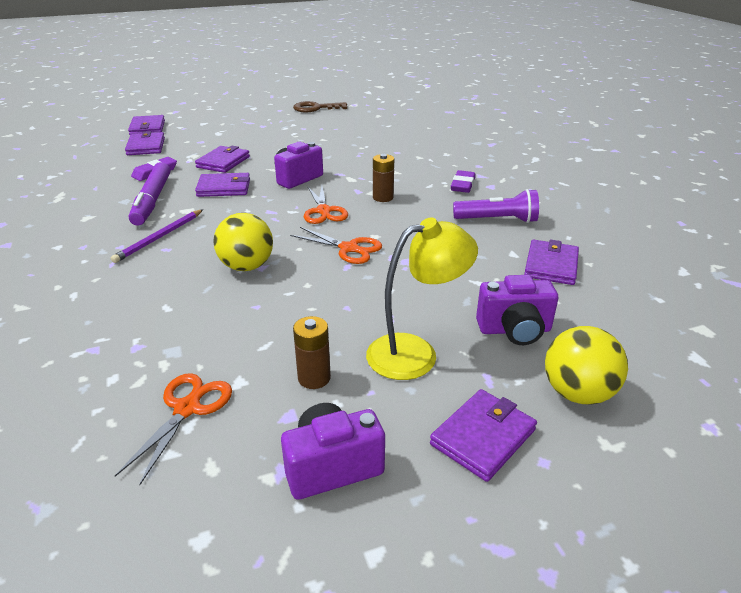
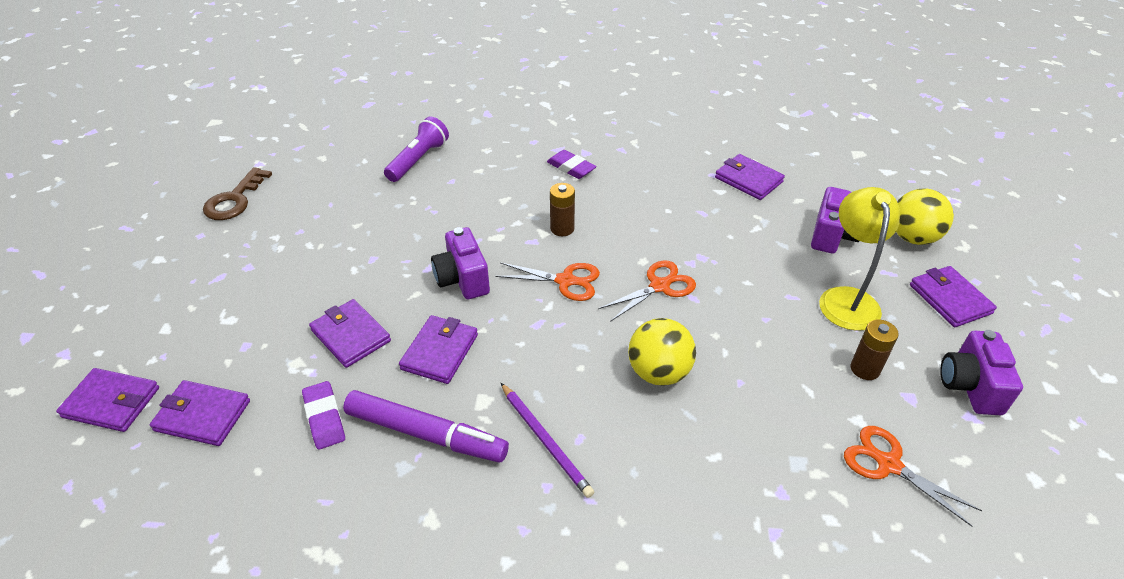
camera: 65 degrees left, 10 degrees up
(497, 220) = (656, 175): purple flashlight -> purple flashlight (418, 160)

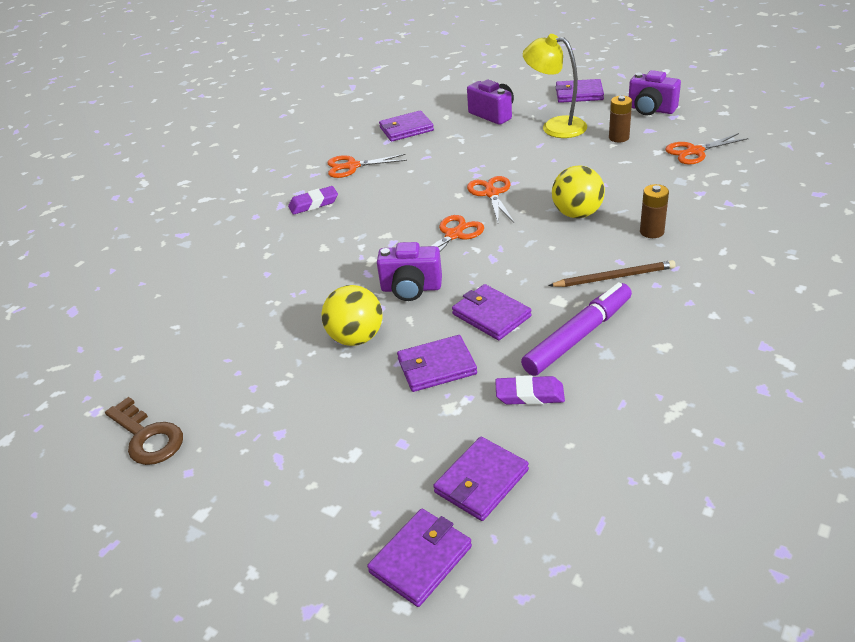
camera: 60 degrees left, 5 degrees down
(418, 160) = (213, 289): purple flashlight -> none
(545, 441) = (614, 277): purple pencil -> brown pencil
(562, 228) = (389, 224): brown battery -> brown battery (651, 231)
(650, 168) = (352, 166): none -> orange scissors
(912, 237) = (517, 89): yellow ball -> yellow ball (356, 338)

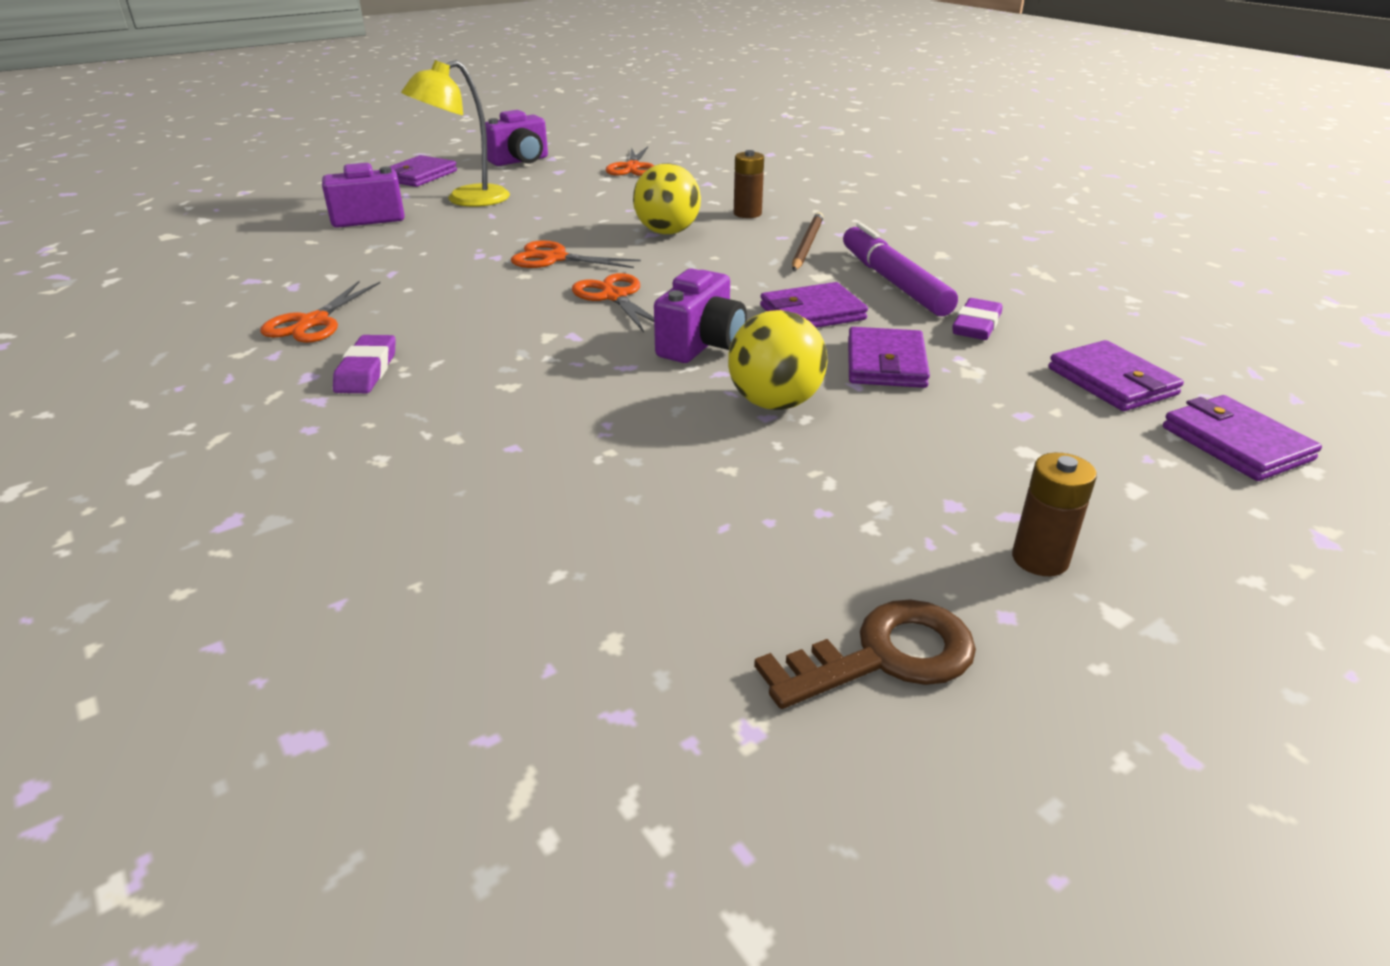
camera: 70 degrees left, 5 degrees down
(406, 129) = (288, 268): purple wallet -> none
(619, 137) = (548, 183): brown battery -> brown battery (1040, 559)

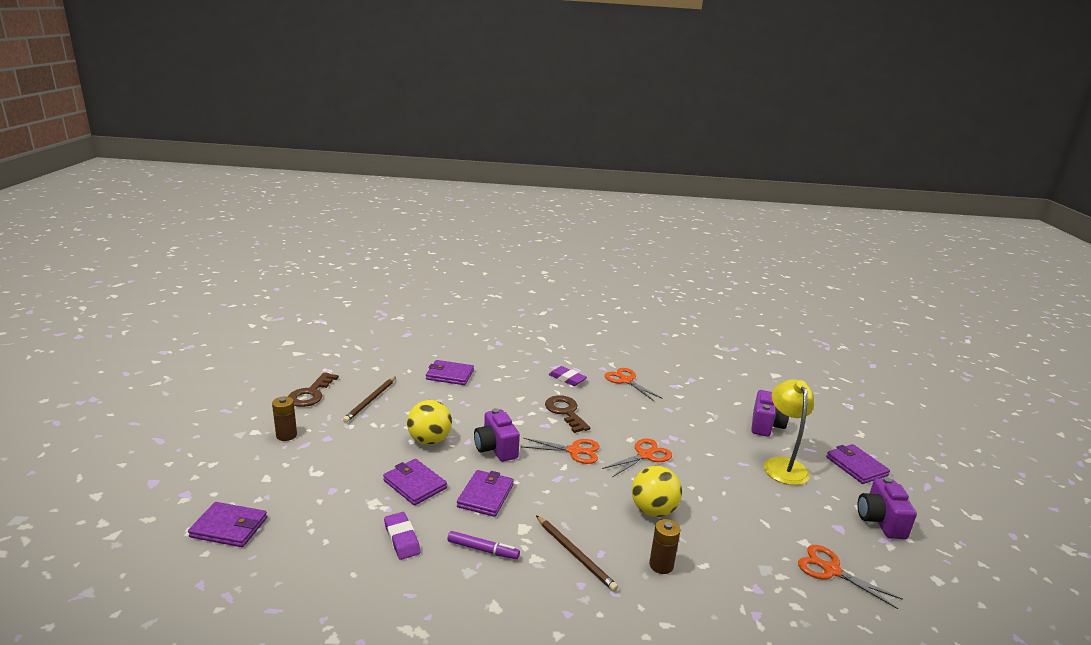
camera: 125 degrees right, 10 degrees down
(506, 334) = (565, 412): none -> brown key
(766, 540) = (370, 401): none -> brown pencil
(893, 282) = (483, 550): purple marker -> purple marker, size x0.56
(1112, 381) = (304, 537): purple wallet -> purple wallet (450, 375)

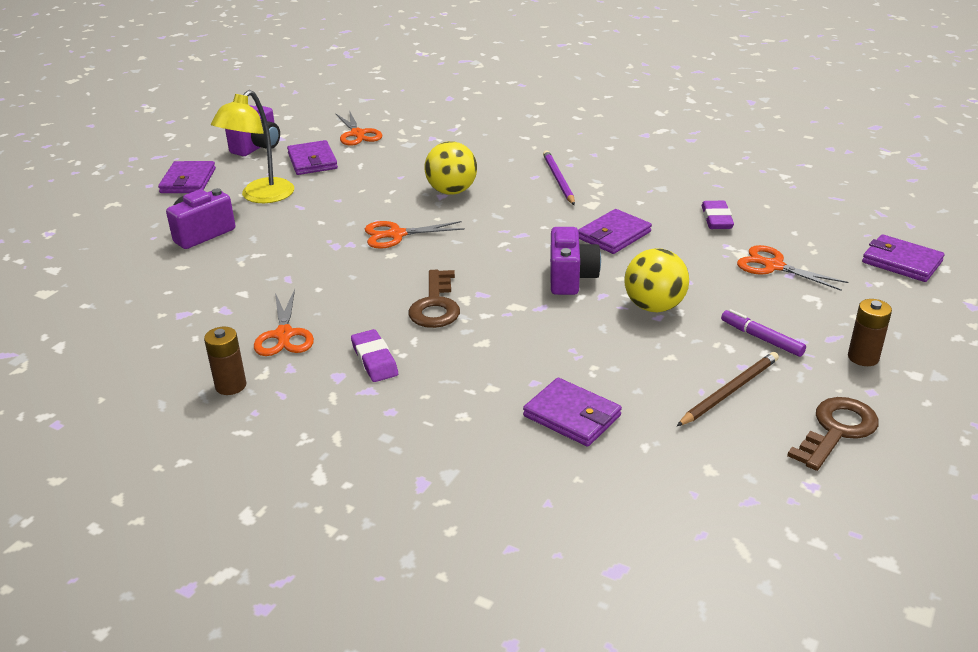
camera: 150 degrees left, 10 degrees up
(414, 484) = (690, 261): purple wallet -> purple wallet (312, 161)
(483, 550) = (640, 198): purple marker -> purple marker (761, 338)
(574, 451) = (475, 256): orange scissors -> orange scissors (773, 266)
(575, 554) = (558, 179): brown pencil -> purple pencil
(661, 565) = (491, 161): brown battery -> brown battery (231, 385)

